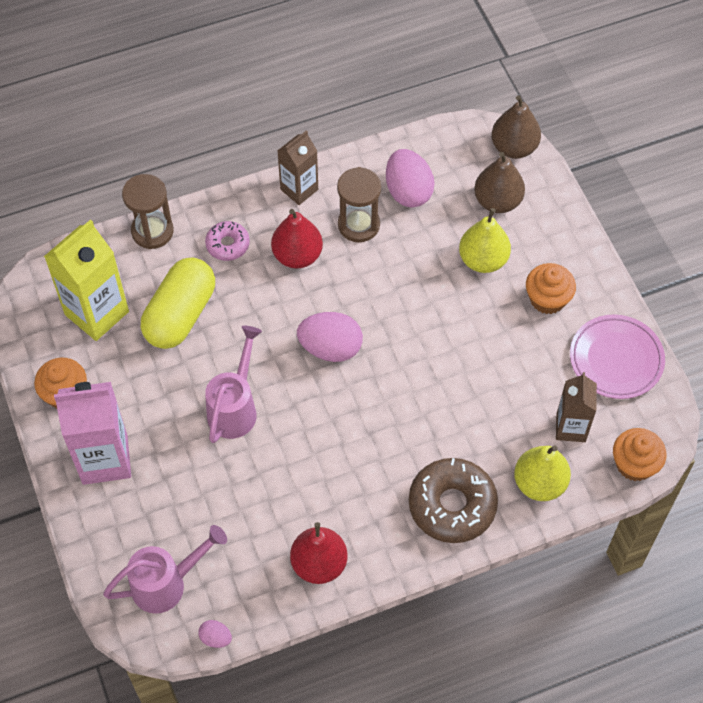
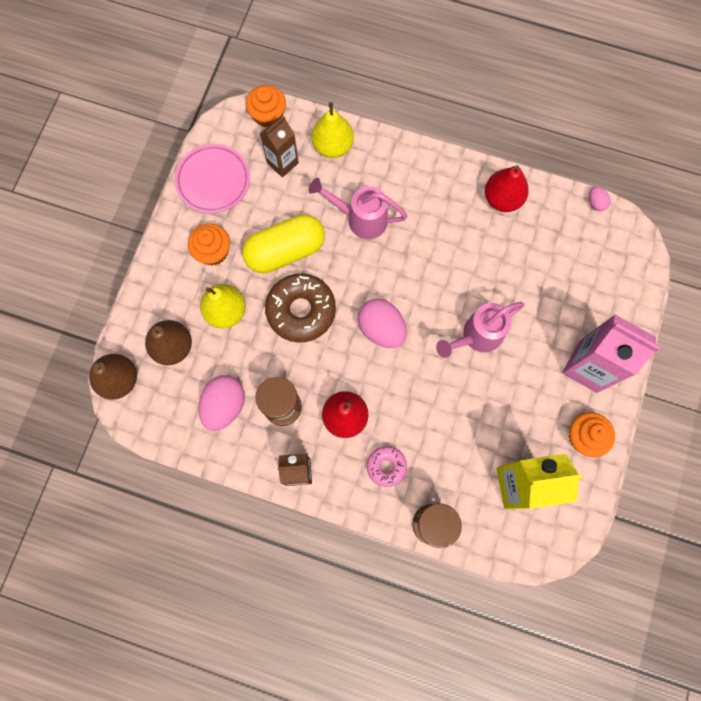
camera: 140 degrees left, 15 degrees up
(167, 583) = (602, 255): pink watering can -> pink watering can (360, 219)
(180, 314) = (462, 436): yellow capsule -> yellow capsule (285, 251)
(452, 505) = (395, 173): brown donut -> brown donut (301, 310)

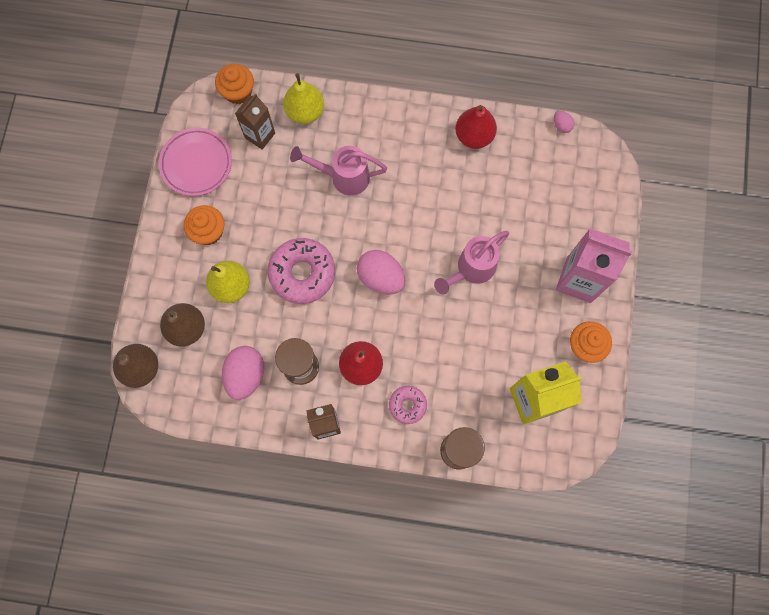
camera: 10 degrees left, 0 degrees up
(285, 251) = (277, 219): yellow capsule -> none
(301, 310) = (302, 273): brown donut -> pink donut

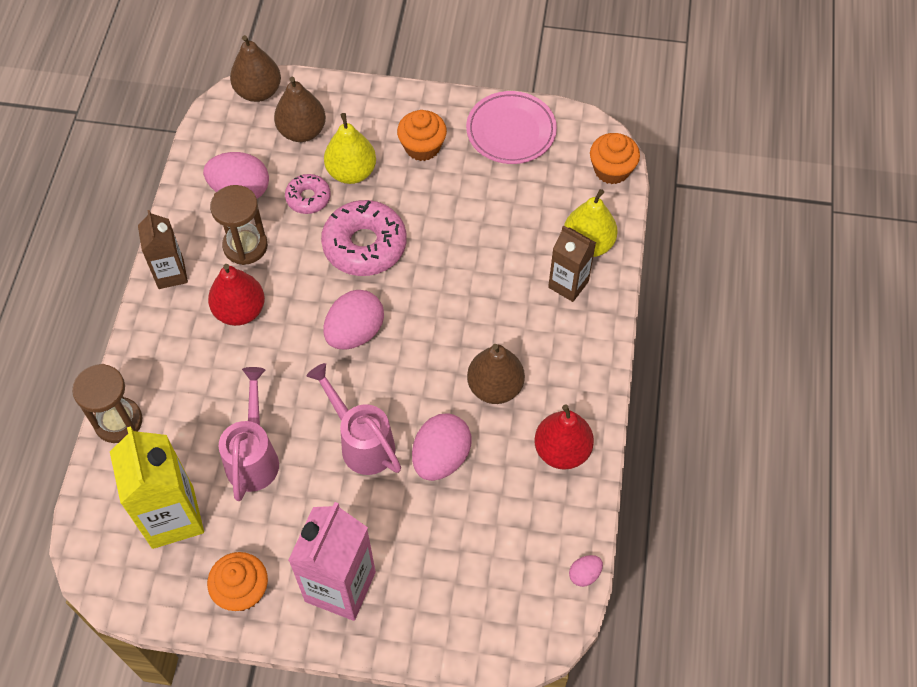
camera: 90 degrees right, 15 degrees down
(260, 135) = (551, 195): brown carton -> brown carton (568, 284)
(343, 177) = (496, 289): pink watering can -> pink watering can (254, 456)
(407, 405) = (184, 363): pink donut -> pink donut (308, 198)
(425, 179) = (495, 387): none -> brown pear
(481, 215) = (441, 457): none -> pink egg

